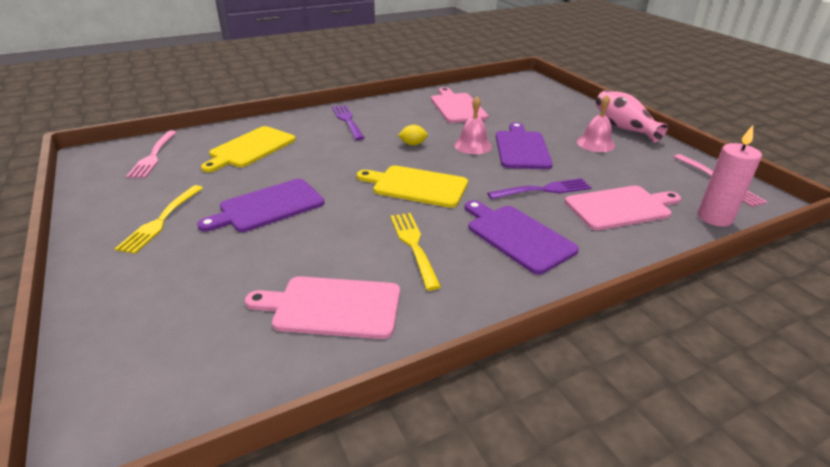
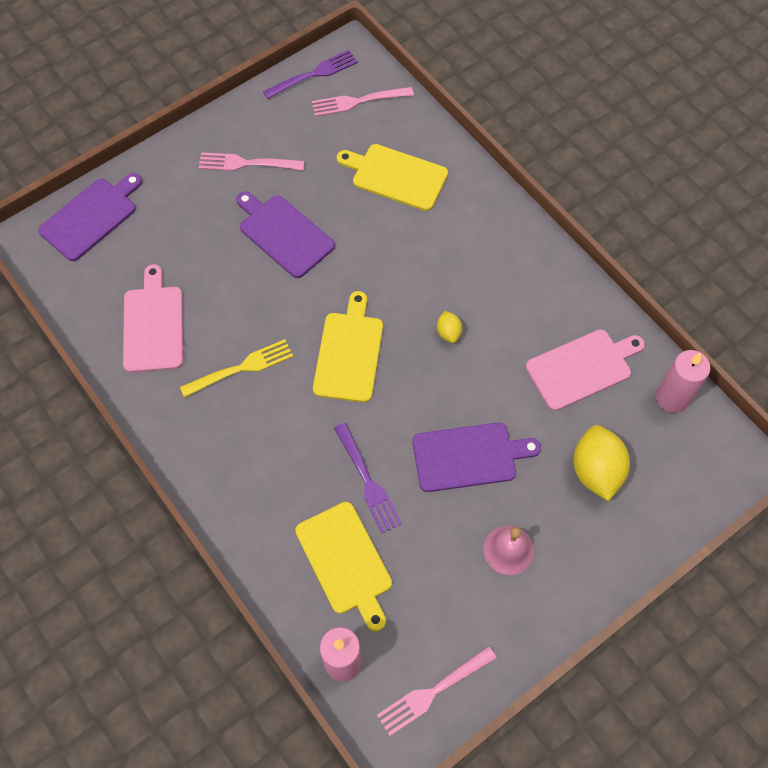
camera: 80 degrees right, 30 degrees up
(161, 220) = (247, 163): yellow fork -> pink fork
(348, 121) = (495, 249): purple fork -> purple fork (313, 75)
(473, 145) = (462, 399): pink bell -> none
(484, 88) = (672, 398): none -> pink candle
(517, 236) = (271, 456): purple cutting board -> purple cutting board (91, 217)
(533, 112) = (596, 471): none -> yellow lemon
(620, 207) = (345, 561): pink cutting board -> yellow cutting board
(623, 128) = (574, 594): pink vase -> none

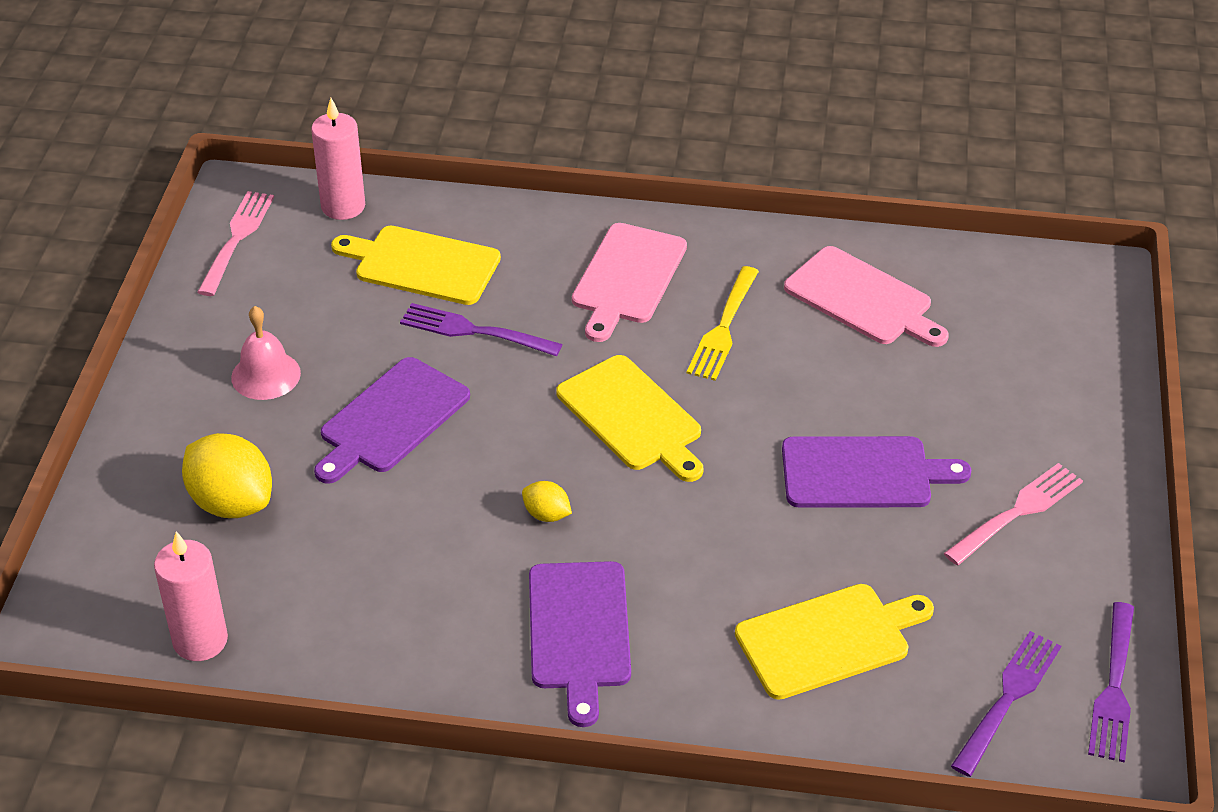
camera: 135 degrees right, 20 degrees down
(91, 217) = (1079, 336): purple cutting board -> purple cutting board (579, 631)
(359, 101) = (1007, 699): pink fork -> purple fork
(582, 368) = (345, 592): pink cutting board -> pink cutting board (627, 278)

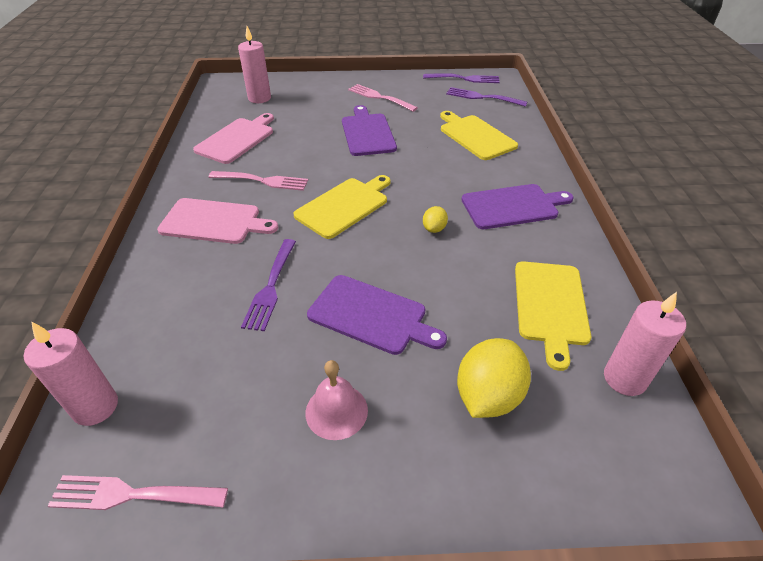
camera: 100 degrees left, 0 degrees up
(422, 265) = (190, 331): yellow cutting board -> yellow cutting board (550, 305)
(723, 327) = (261, 181): yellow fork -> pink fork
(1023, 329) = (259, 98): none -> pink candle

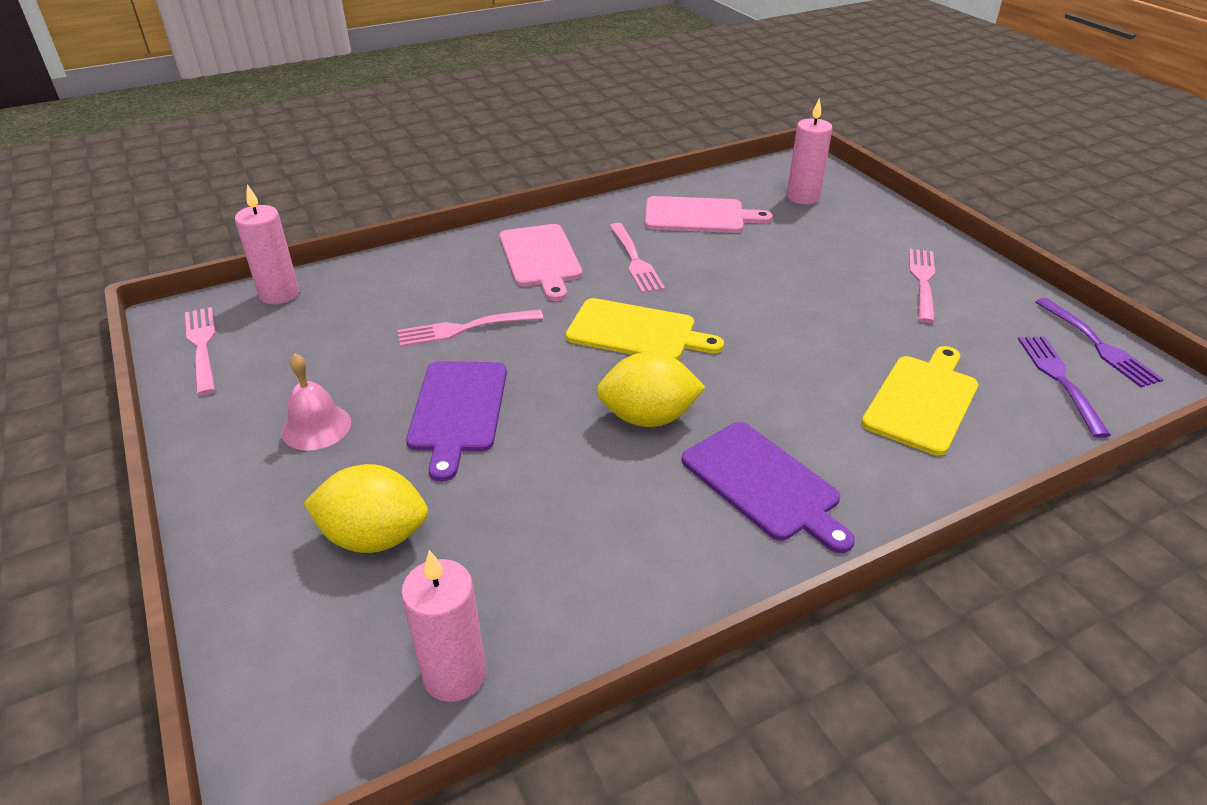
camera: 65 degrees right, 5 degrees down
(271, 286) = (465, 328): purple fork -> pink fork
(367, 133) = (815, 300): purple cutting board -> none
(434, 229) = (648, 417): yellow lemon -> yellow lemon, size x2.03
(550, 305) = (560, 568): yellow cutting board -> none

